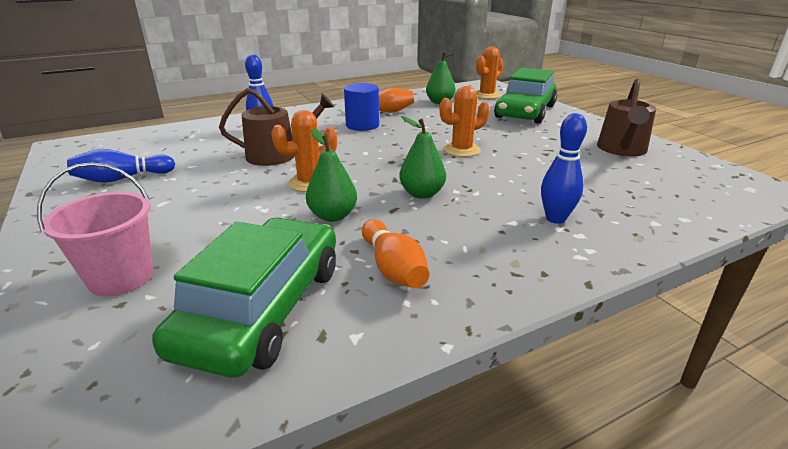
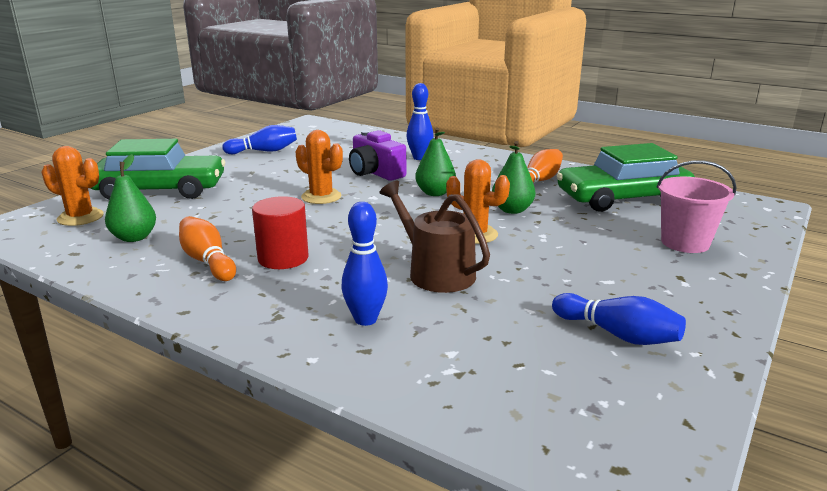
camera: 120 degrees left, 5 degrees down
(362, 125) = (283, 258): blue cylinder -> red cylinder
(511, 182) = (375, 173): none -> purple camera
(622, 150) = (264, 151): brown watering can -> blue bowling pin

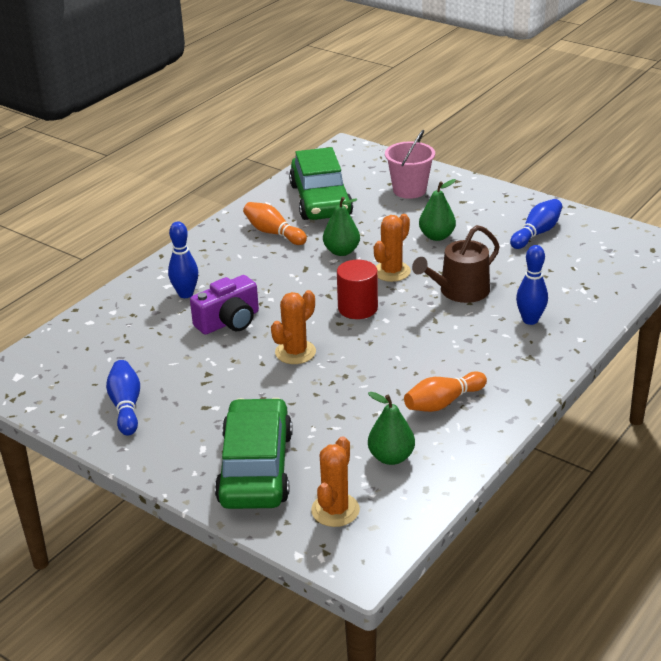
camera: 85 degrees left, 10 degrees up
(283, 258) = (436, 363): red cylinder -> red cylinder (357, 308)
(435, 193) = (295, 287): green pear -> green pear (437, 236)

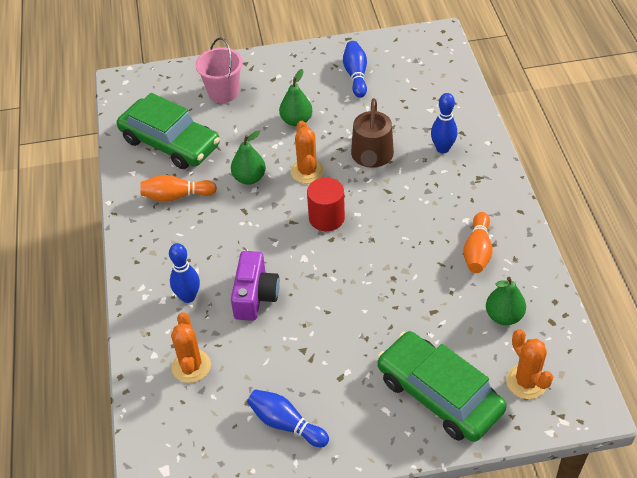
camera: 45 degrees left, 15 degrees up
(295, 352) = (336, 285): orange cactus -> orange cactus (191, 366)

